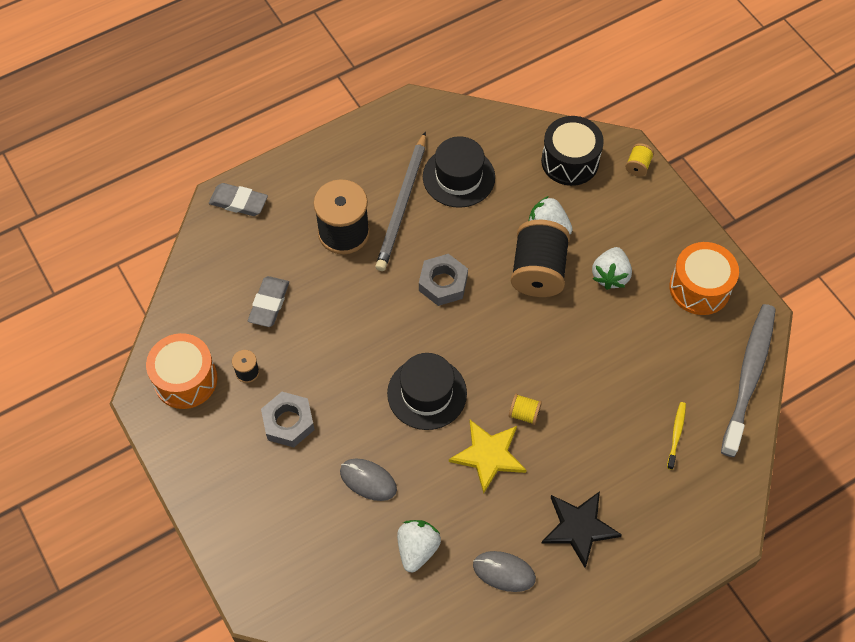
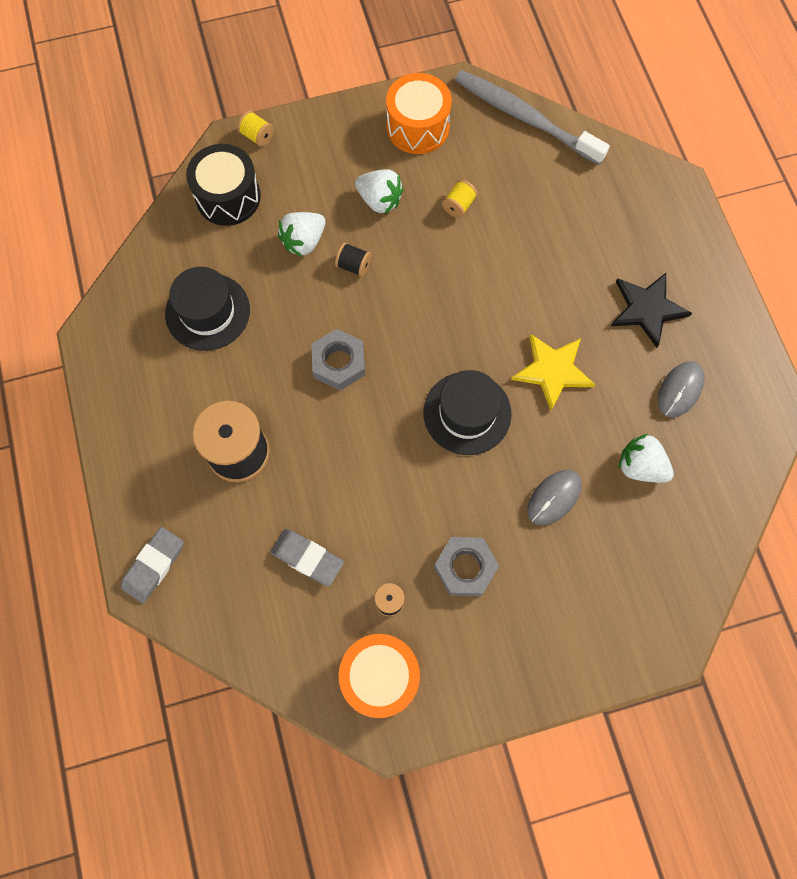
camera: 75 degrees left, 10 degrees up
(402, 204) = (223, 380): grey pencil -> none
(524, 414) = (514, 325): yellow spool -> yellow spool (459, 205)
(538, 271) = (353, 266): black spool -> black spool, size x0.44
(676, 434) = (569, 196): yellow toothbrush -> none

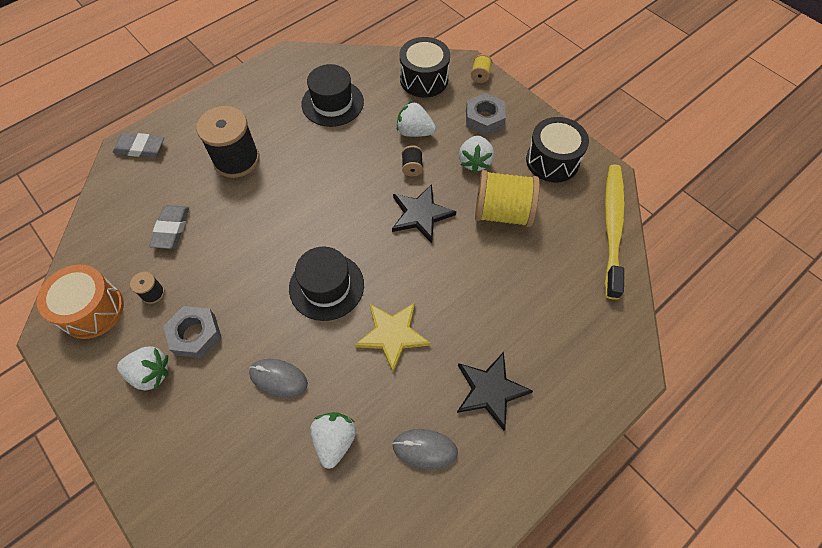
camera: 65 degrees right, 10 degrees down
(339, 363) = (330, 189): grey nut -> grey nut (484, 118)
(418, 127) = (552, 161): orange drum -> black drum
(422, 284) = (421, 214): none -> black star
(459, 205) = (502, 212): yellow spool -> yellow spool, size x2.27
(492, 628) = (151, 373): none -> white strawberry
(525, 117) = (612, 227): grey toothbrush -> yellow toothbrush

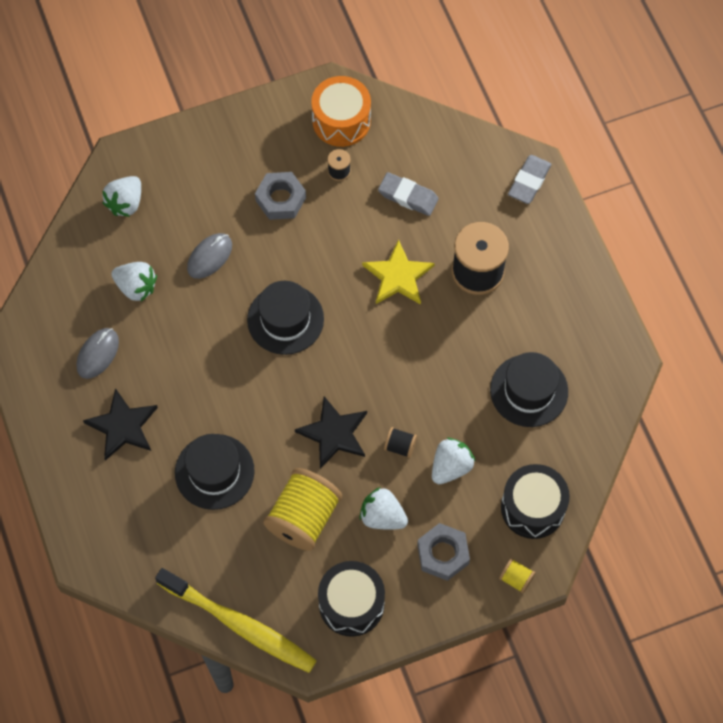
camera: 110 degrees right, 5 degrees up
(151, 373) = (258, 159): white strawberry -> white strawberry (125, 203)
(392, 335) = (210, 362): yellow star -> yellow star (398, 276)
(496, 292) = (214, 471): none -> black hat

